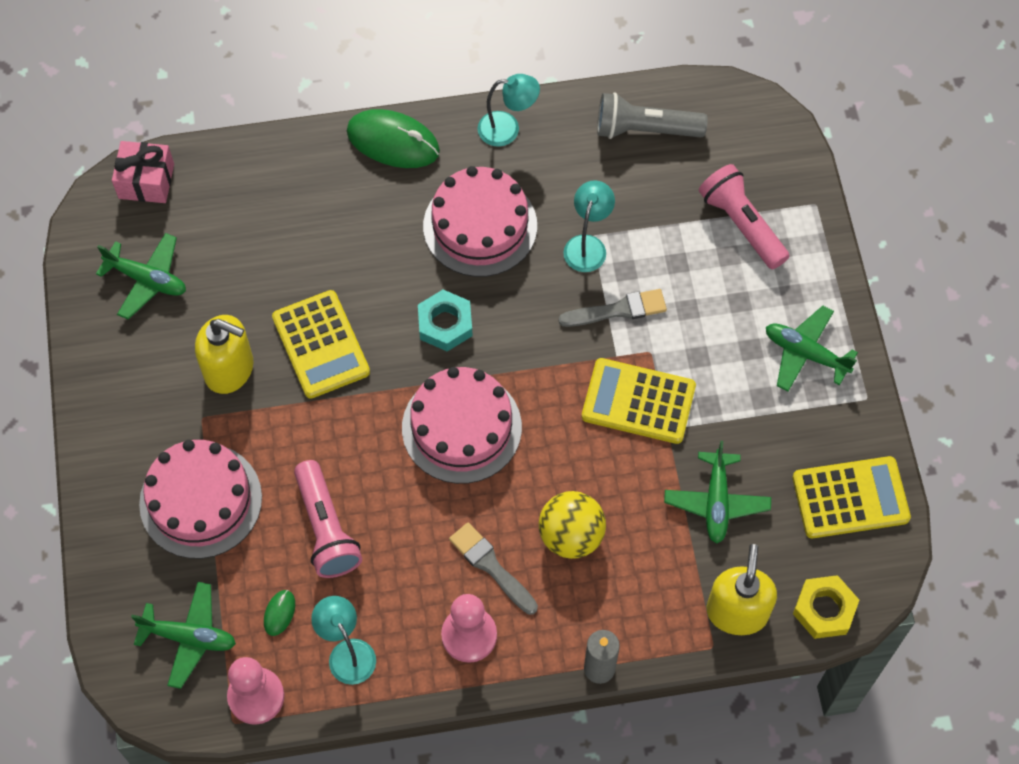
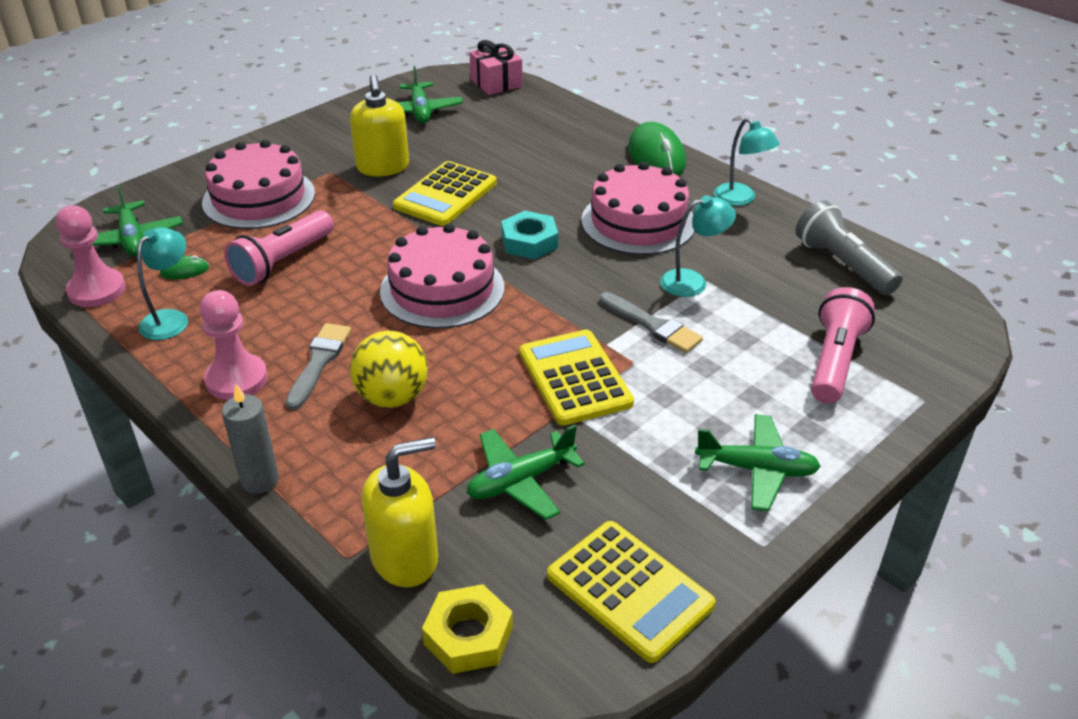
camera: 55 degrees right, 25 degrees down
(805, 353) = (757, 470): green plane -> green plane turned 105 degrees clockwise

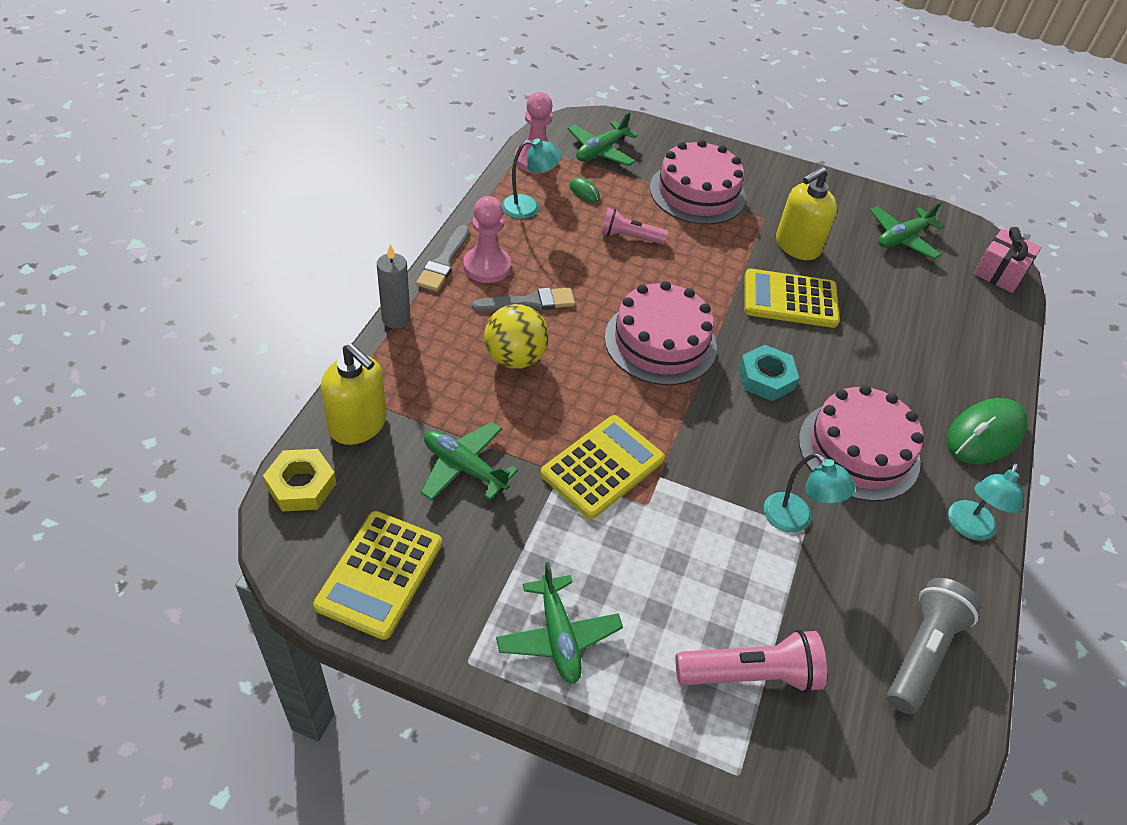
camera: 60 degrees right, 10 degrees up
(282, 262) = (629, 237): pink flashlight -> pink flashlight, size x0.66
(652, 325) = (708, 504): grey brush -> grey brush (444, 262)

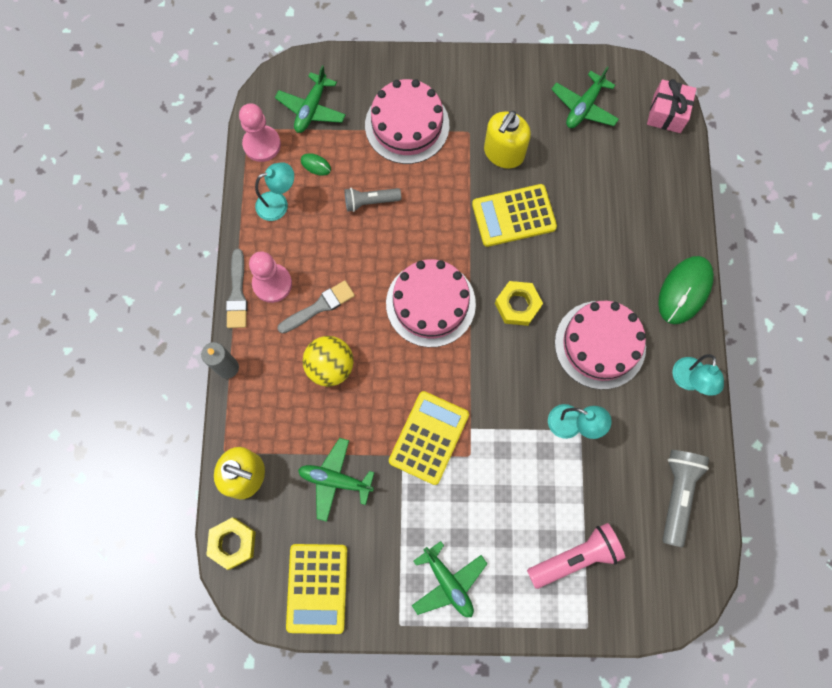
camera: 15 degrees left, 25 degrees up
(629, 237) = (370, 202): pink flashlight -> grey flashlight
(766, 378) = (517, 305): turquoise nut -> yellow nut

